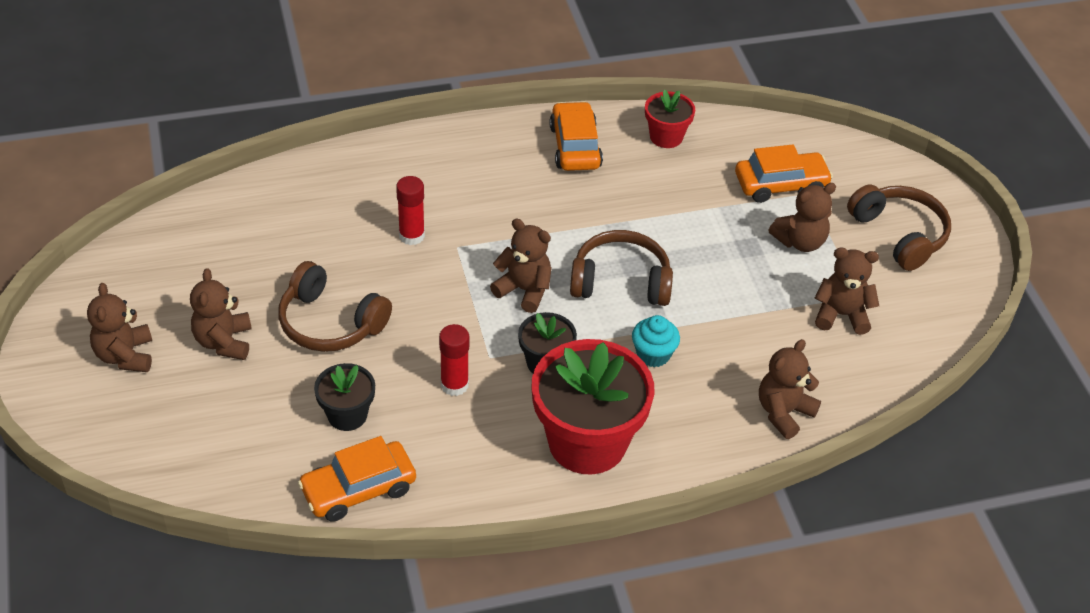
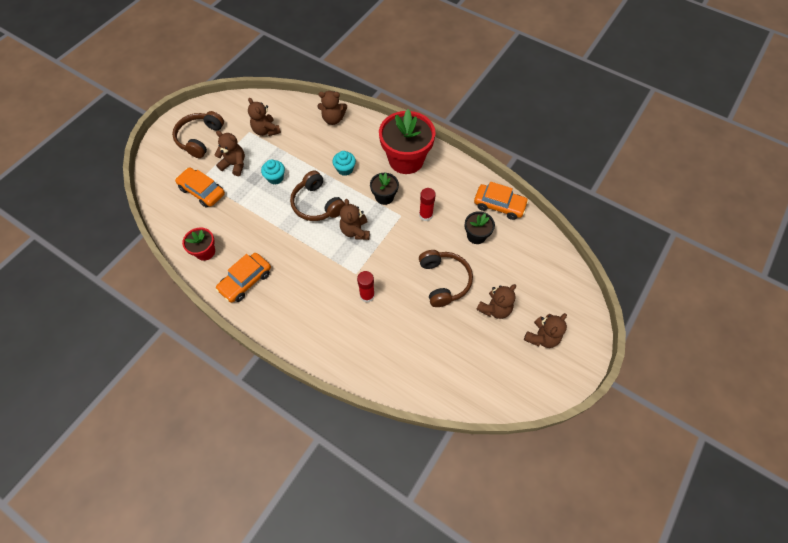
camera: 130 degrees left, 15 degrees up
(724, 268) = (275, 178): none -> turquoise cupcake

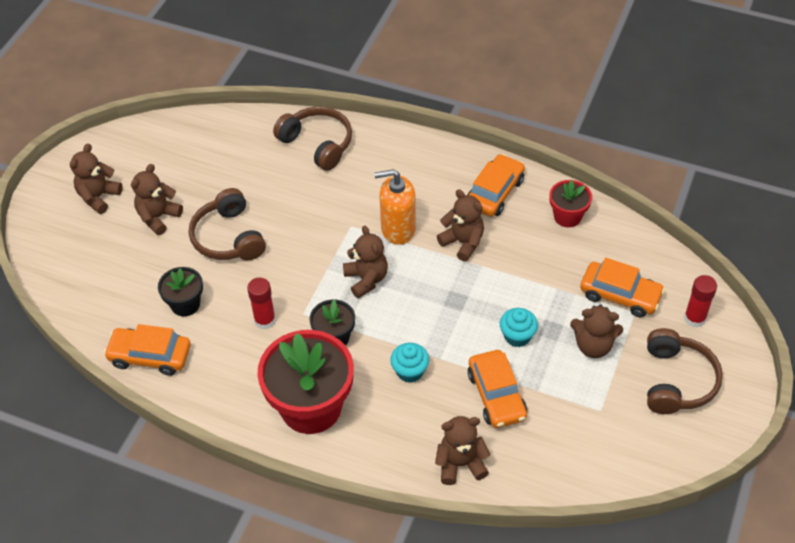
camera: 170 degrees right, 10 degrees down
(266, 130) = (571, 417): brown teddy bear -> brown teddy bear (463, 242)
(301, 148) = (496, 395): none -> orange car
(317, 204) = (436, 307): brown headphones -> brown headphones (318, 144)
(324, 264) = (398, 229): none -> orange soap dispenser
(367, 295) = (329, 203): red glue stick -> red glue stick (694, 318)

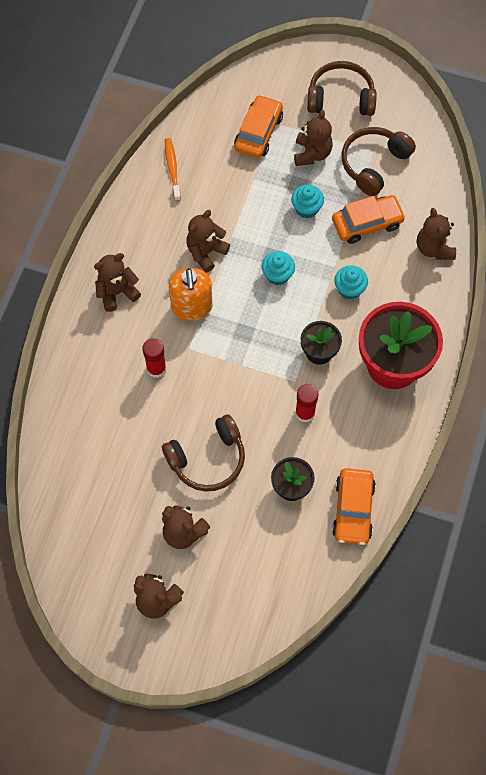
camera: 95 degrees left, 15 degrees up
(318, 144) = (81, 388): brown headphones -> brown headphones (373, 164)
(366, 279) = (252, 330): brown teddy bear -> brown teddy bear (117, 292)
(432, 304) = (277, 275): none -> turquoise cupcake
(494, 192) = (145, 227): orange car -> none
(567, 216) = (172, 169): red flower pot -> orange toothbrush
(694, 318) = (279, 82): red glue stick -> red glue stick (156, 369)

